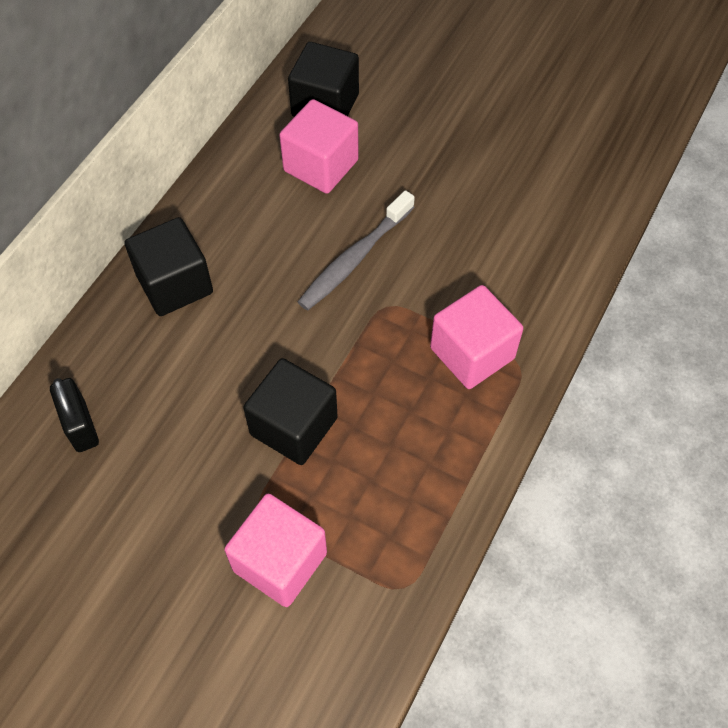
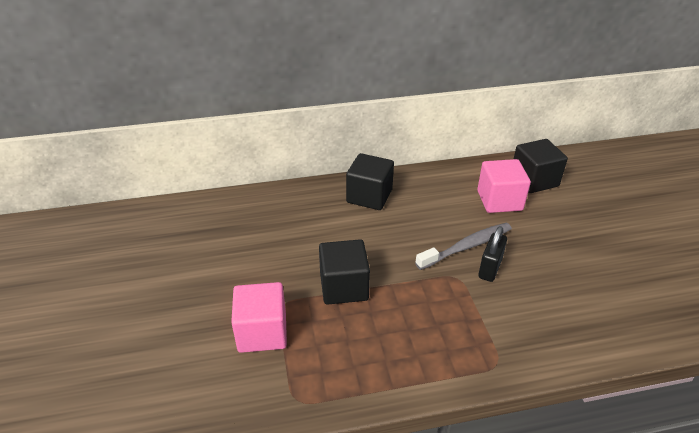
camera: 50 degrees right, 20 degrees down
(80, 426) = (264, 214): black padlock -> black padlock (490, 268)
(354, 258) = (466, 247): grey toothbrush -> grey toothbrush turned 150 degrees clockwise
(472, 353) = (476, 334): pink cube -> none

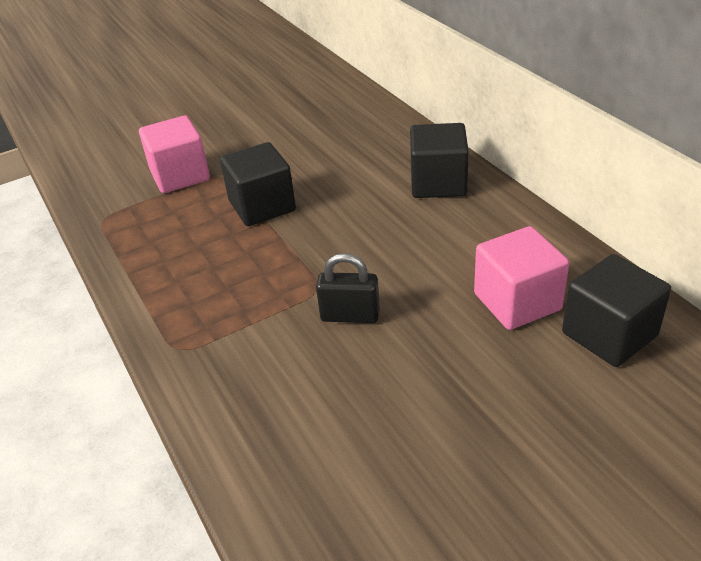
camera: 75 degrees right, 0 degrees up
(466, 247) = (384, 286): grey toothbrush -> none

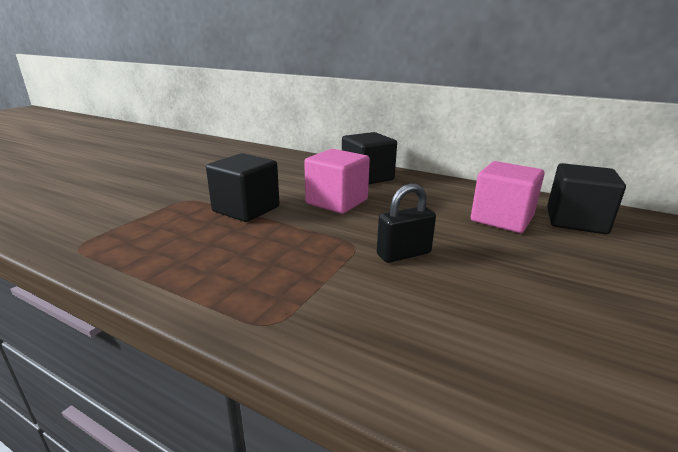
camera: 35 degrees left, 15 degrees down
(180, 175) = (145, 205): pink cube -> pink cube (337, 202)

